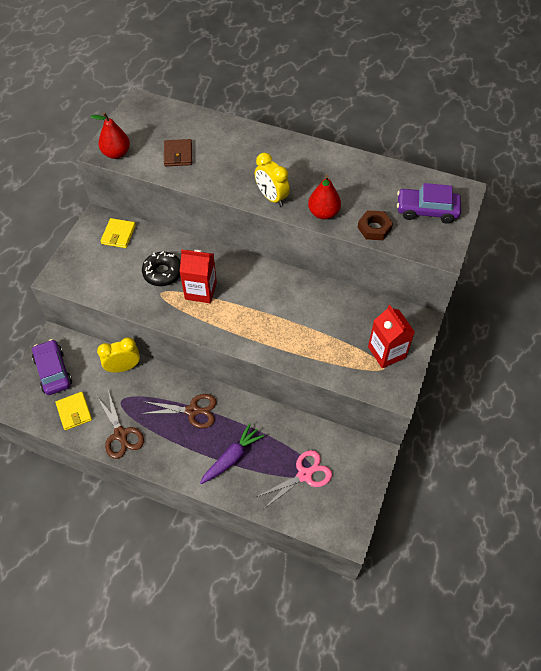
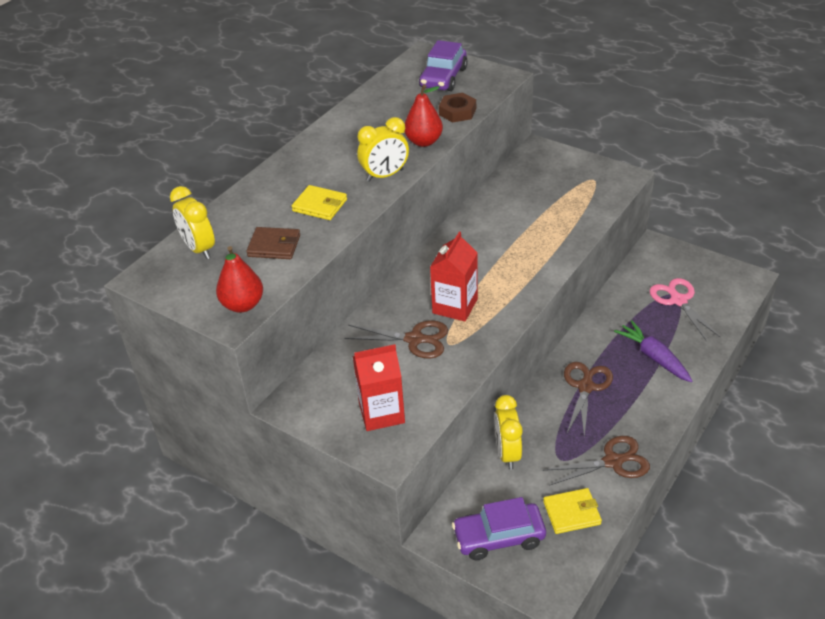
camera: 75 degrees left, 15 degrees down
(118, 235) = (329, 381): yellow wallet -> yellow wallet (320, 205)
(163, 273) = (414, 339): black donut -> brown scissors
(170, 119) = (199, 249): none -> yellow clock
(386, 352) = (574, 175): red carton -> red carton (381, 413)

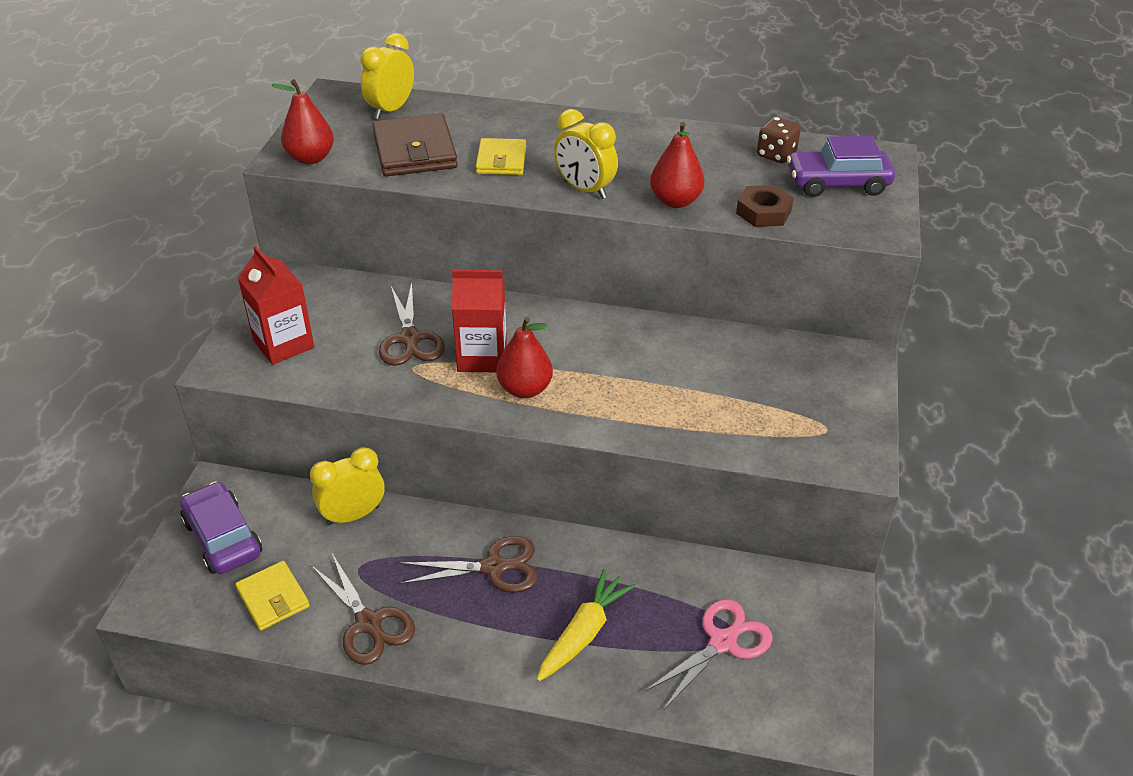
camera: 65 degrees right, 0 degrees up
(274, 246) = (414, 151): brown wallet -> brown wallet, size x1.60
(396, 91) = (776, 155): none -> brown dice
(499, 292) = (525, 389): none -> red pear
(654, 357) = (583, 633): purple carrot -> yellow carrot

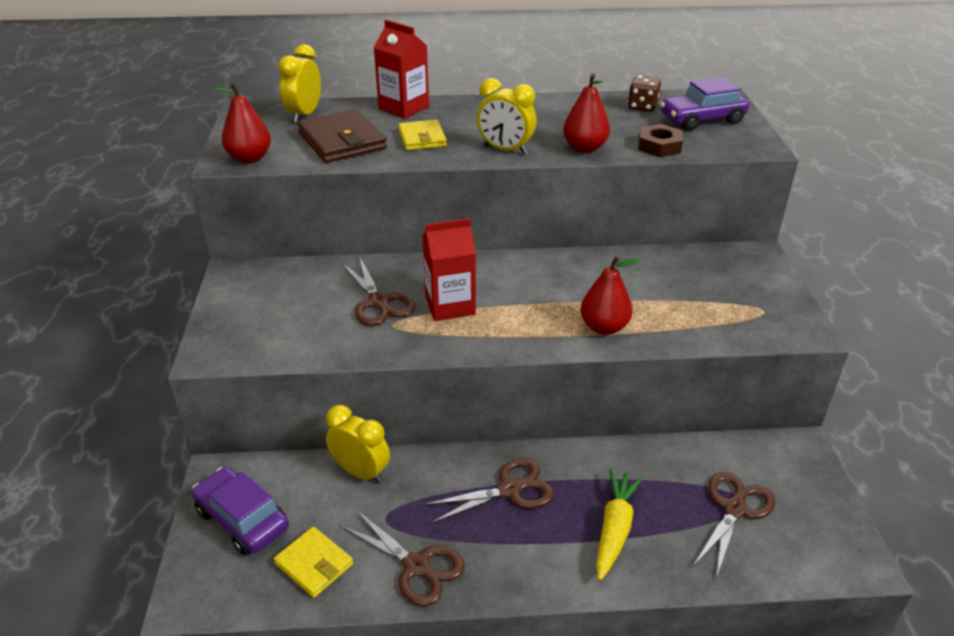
camera: 15 degrees left, 5 degrees down
(283, 344) = (262, 326): red carton -> red carton (404, 108)
(353, 515) = (361, 472): yellow clock -> yellow clock turned 75 degrees clockwise
(525, 389) = (500, 324): red pear -> red pear (604, 327)
(722, 642) = (734, 509): pink scissors -> brown scissors

